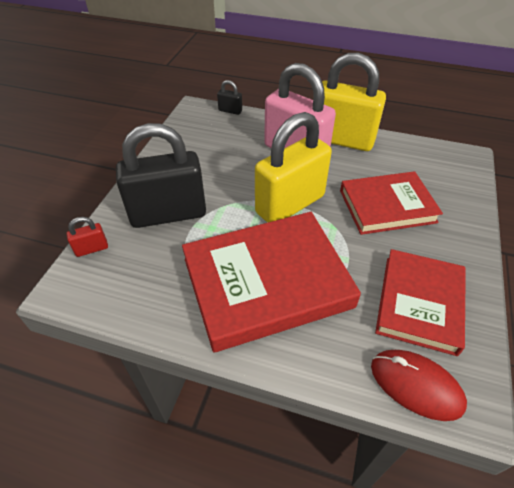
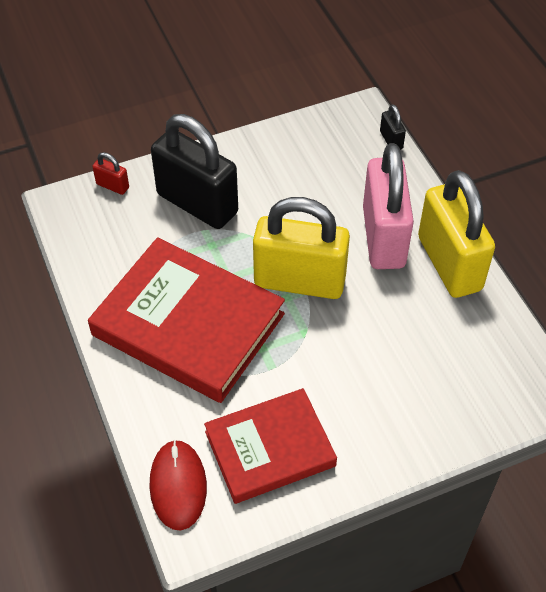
camera: 50 degrees right, 5 degrees up
(387, 206) = (379, 360): red book -> none

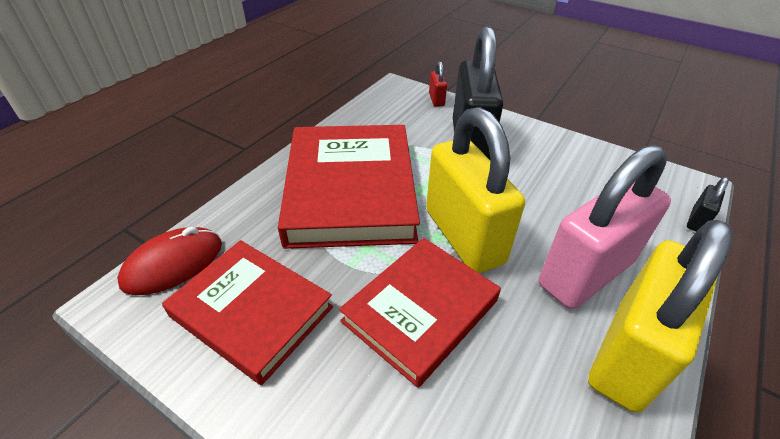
camera: 55 degrees right, 10 degrees down
(344, 348) = (420, 311): none -> red book

